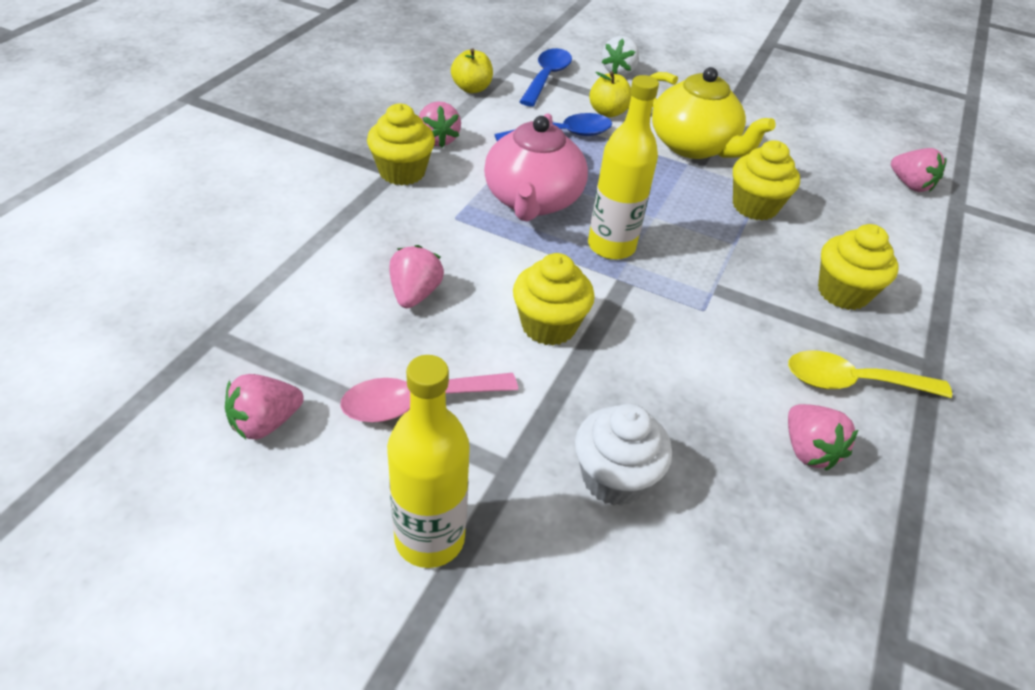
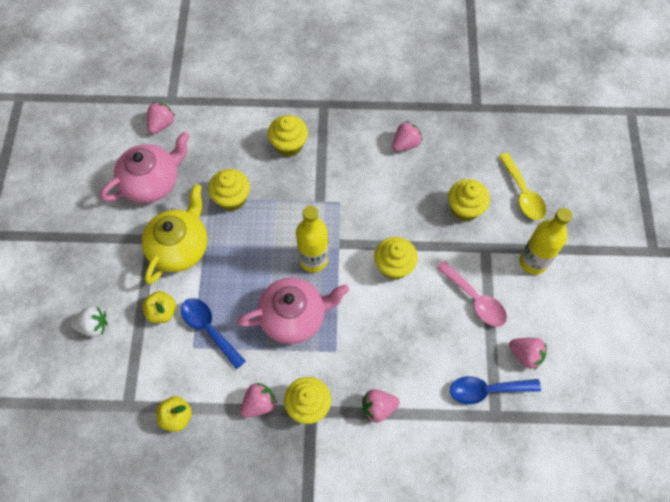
camera: 110 degrees left, 20 degrees up
(415, 294) = (410, 338): pink strawberry -> pink strawberry (378, 408)
(546, 78) = (131, 372): blue spoon -> blue spoon (487, 390)
(614, 478) = (465, 209): white cupcake -> yellow cupcake
(807, 153) = (152, 182): none -> pink teapot
(853, 382) = (353, 133): yellow spoon -> yellow spoon (522, 193)

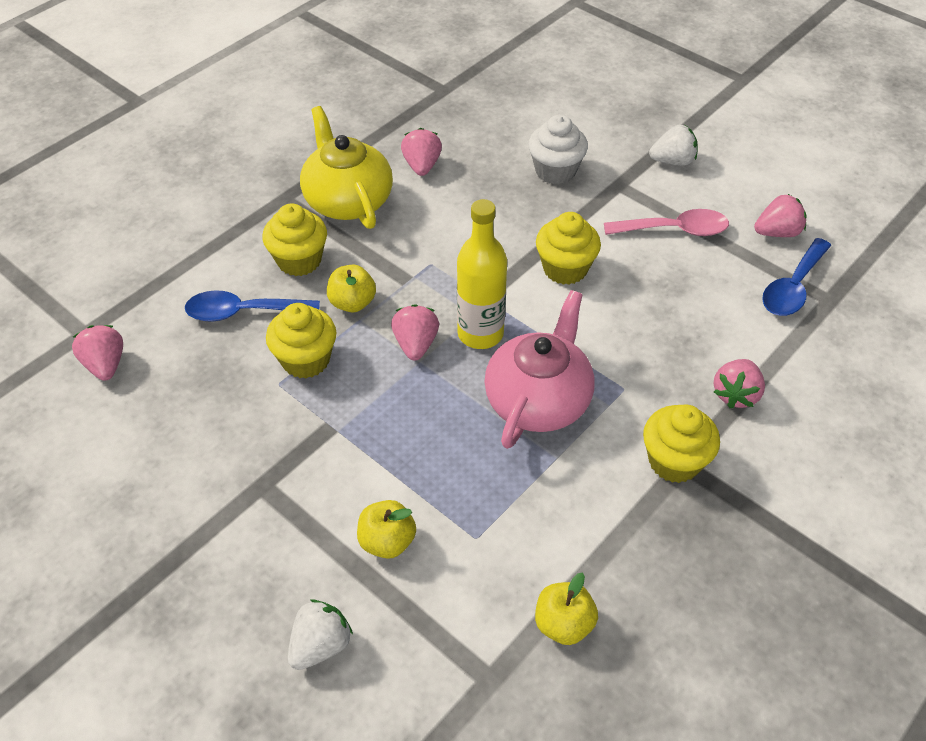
camera: 50 degrees left, 15 degrees down
(152, 182) = (177, 429): pink teapot -> none
(180, 247) = (311, 459): yellow teapot -> yellow teapot (347, 200)
(209, 329) = (468, 502): blue spoon -> blue spoon (244, 312)
(259, 404) = (627, 513): pink strawberry -> pink strawberry (415, 344)
(283, 189) = (352, 303): none -> yellow apple
(465, 209) = (555, 171): yellow cupcake -> white cupcake
(522, 193) = (585, 120): yellow spoon -> none
(533, 262) = (672, 161): yellow bottle -> white strawberry

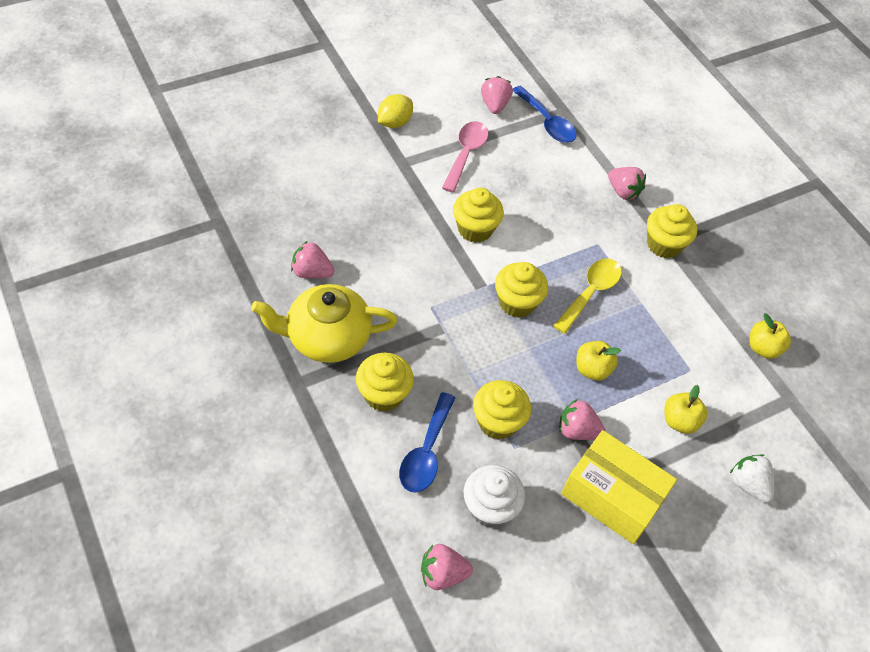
camera: 75 degrees left, 5 degrees up
(247, 492) = (612, 496): none -> yellow box
(352, 303) = (450, 372): yellow apple -> yellow apple (592, 369)
(415, 344) = (511, 345): pink strawberry -> pink strawberry (577, 430)
(480, 334) = (517, 302): yellow bottle -> yellow cupcake
(538, 400) = (590, 293): pink teapot -> yellow spoon
(555, 171) = (367, 192): white cupcake -> white cupcake (490, 507)
(672, 161) = (394, 122): white strawberry -> yellow lemon

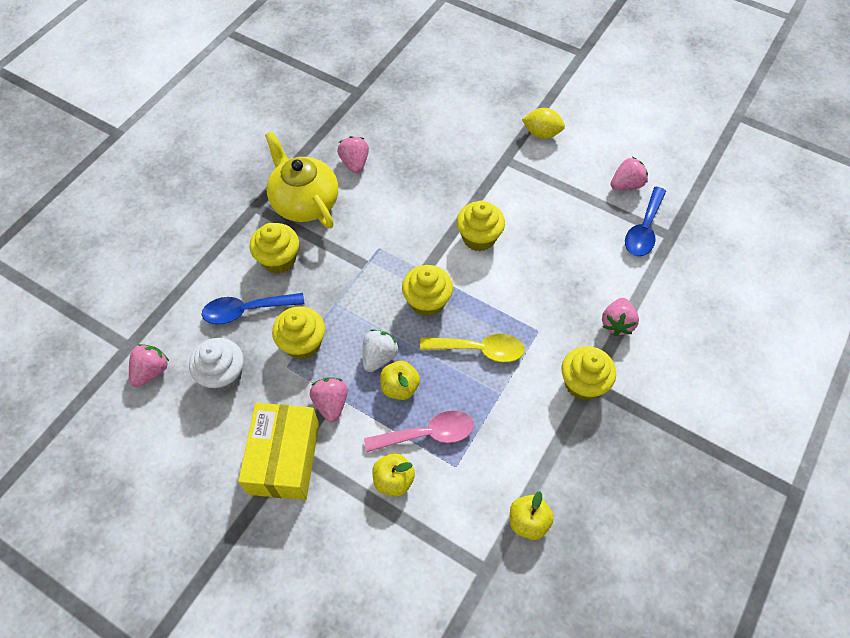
camera: 65 degrees right, 5 degrees up
(442, 574) = (151, 371): pink strawberry -> pink strawberry turned 60 degrees clockwise
(466, 154) = (552, 193): pink spoon -> pink spoon (427, 434)
(748, 484) = (363, 567): white strawberry -> white strawberry (379, 357)

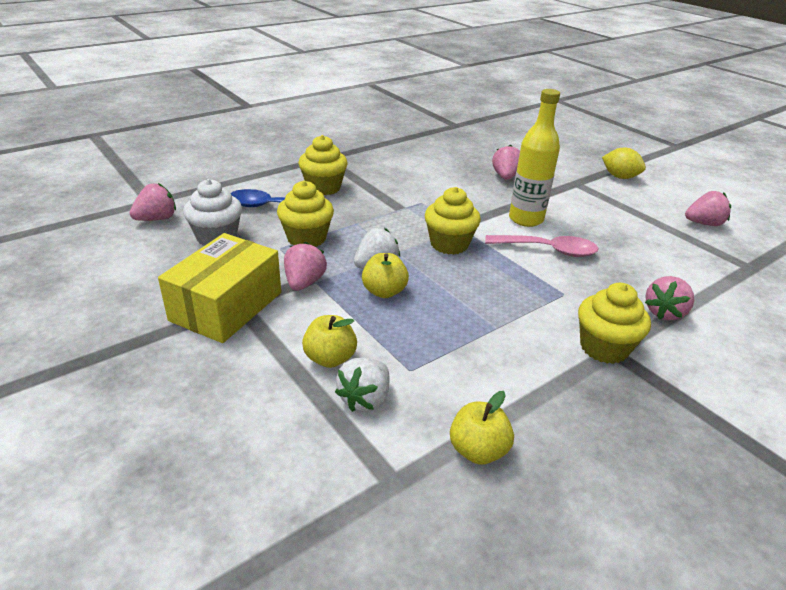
camera: 20 degrees right, 25 degrees down
(304, 201) = (370, 164): yellow teapot -> none
(355, 163) = (429, 156): pink strawberry -> pink strawberry (505, 177)
(427, 434) = (392, 334): pink spoon -> pink spoon (548, 250)
(436, 509) = (365, 399): none -> white strawberry
(479, 238) = (526, 219): yellow cupcake -> yellow bottle
(479, 349) = (488, 289): yellow spoon -> none
(644, 229) = (717, 255): blue spoon -> none

